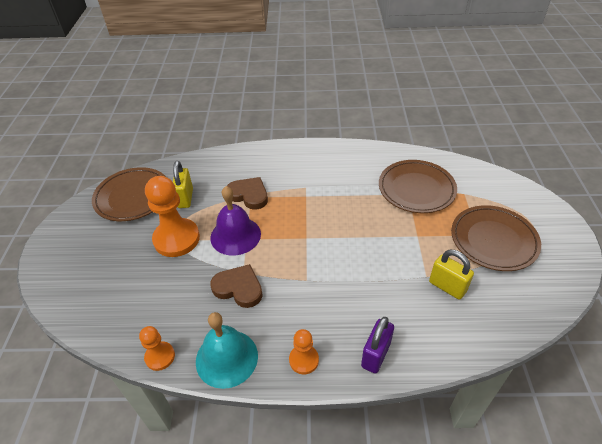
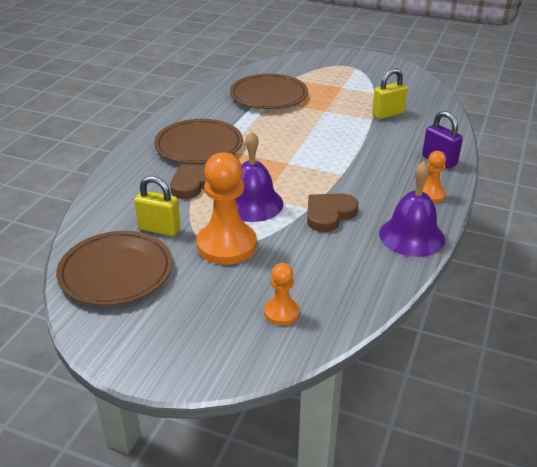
camera: 70 degrees left, 10 degrees down
(160, 356) = (392, 278): orange pawn -> orange pawn (281, 312)
(226, 358) = (411, 236): turquoise bell -> purple bell
(493, 240) = (352, 83): brown plate -> brown plate (199, 146)

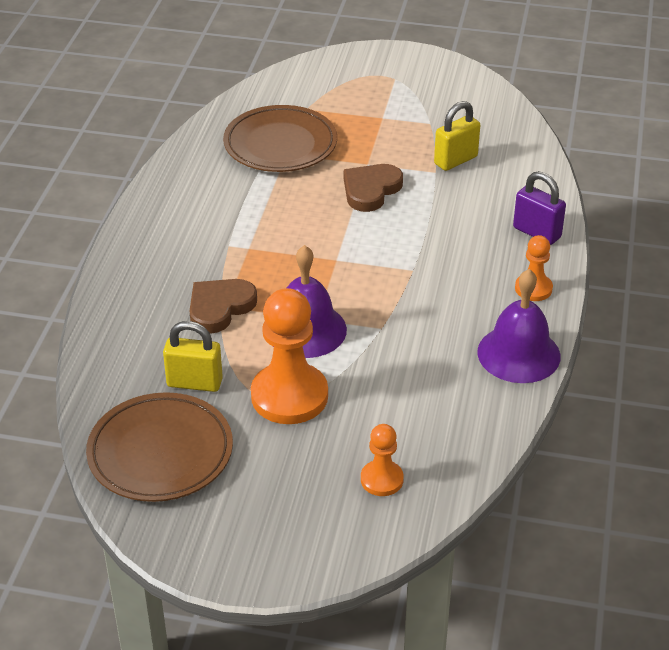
camera: 10 degrees left, 5 degrees up
(199, 146) = (206, 244): brown plate -> none
(329, 214) = (409, 334): brown heart -> brown heart (371, 190)

